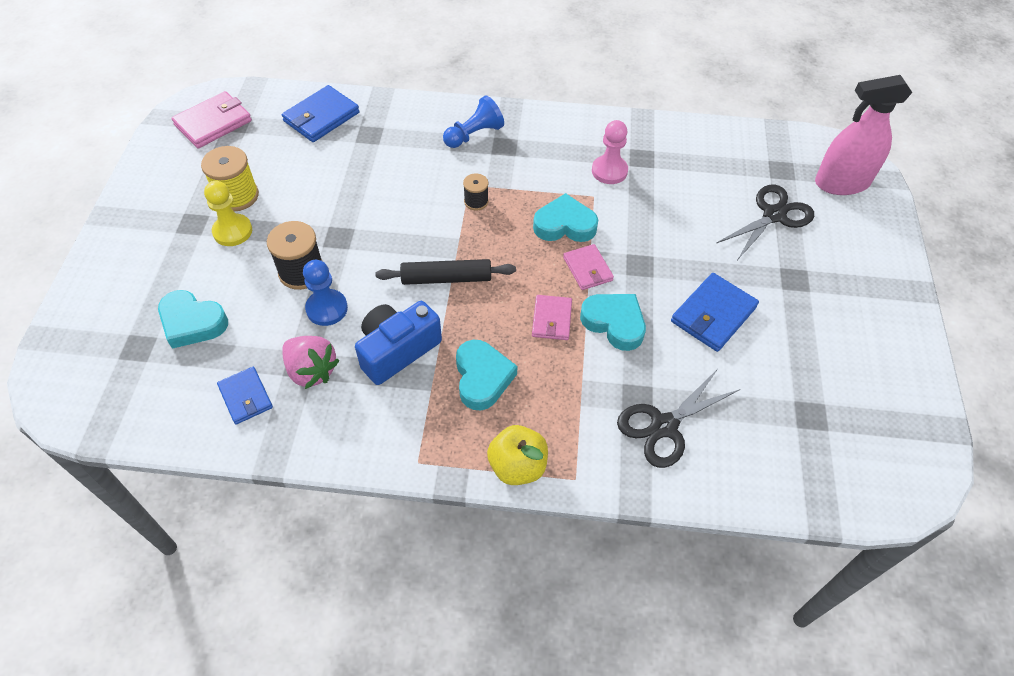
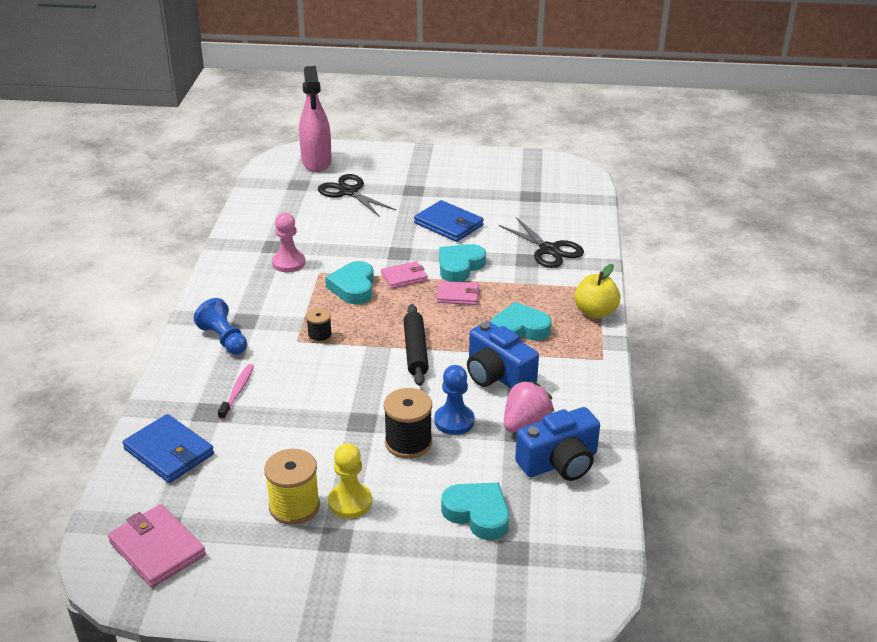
camera: 90 degrees left, 20 degrees down
(192, 323) = (477, 514): turquoise heart -> turquoise heart turned 75 degrees counterclockwise
(246, 397) = (559, 462): blue wallet -> blue camera
(394, 150) = (237, 391): none -> pink toothbrush

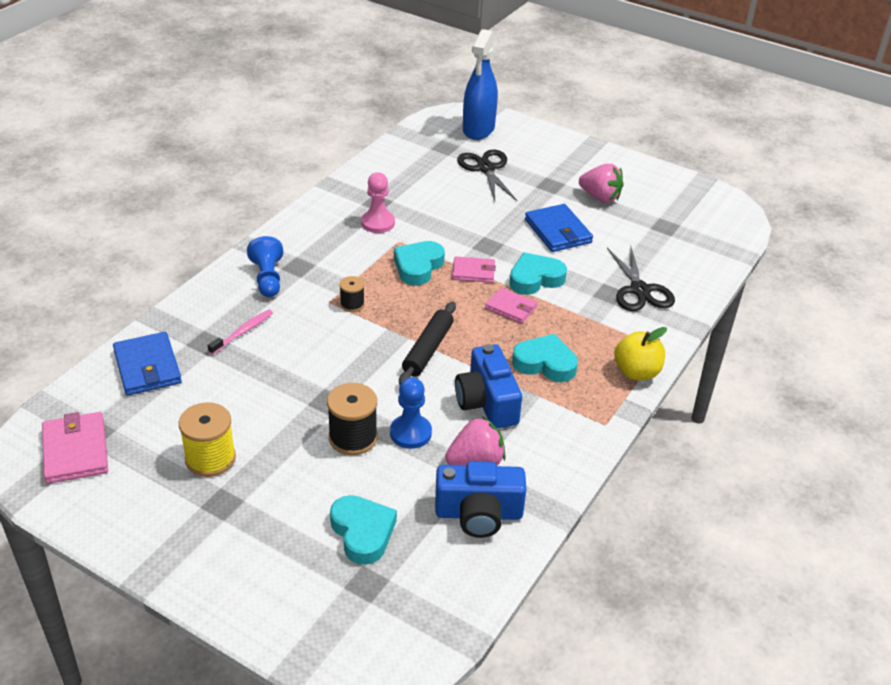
camera: 25 degrees right, 5 degrees up
(316, 162) = (478, 129): pink spray bottle -> blue spray bottle
(350, 502) = (259, 474): yellow pawn -> none
(462, 188) = (600, 197): none -> pink strawberry

